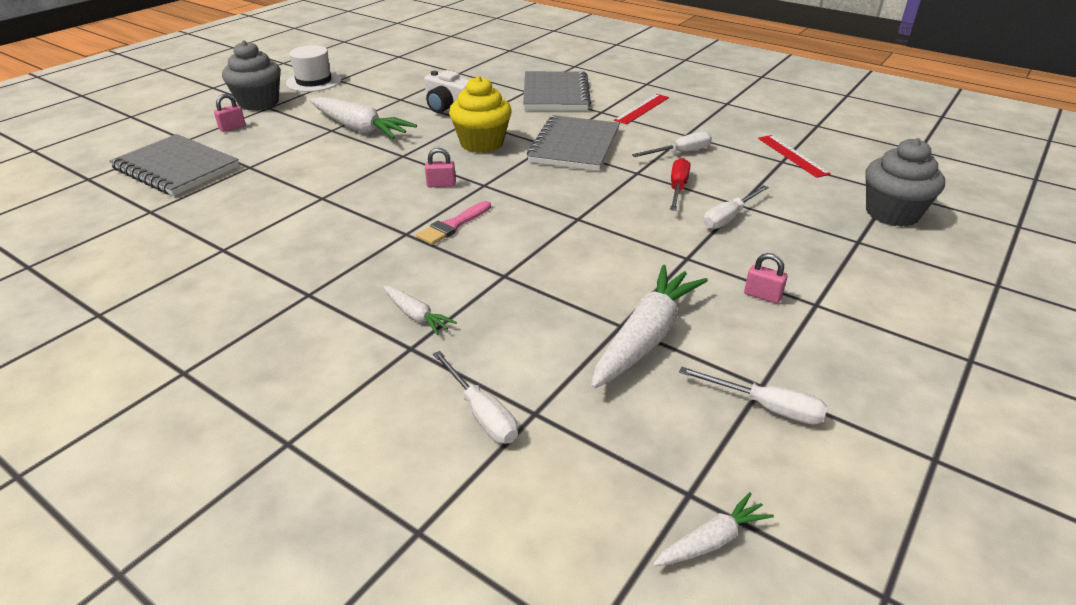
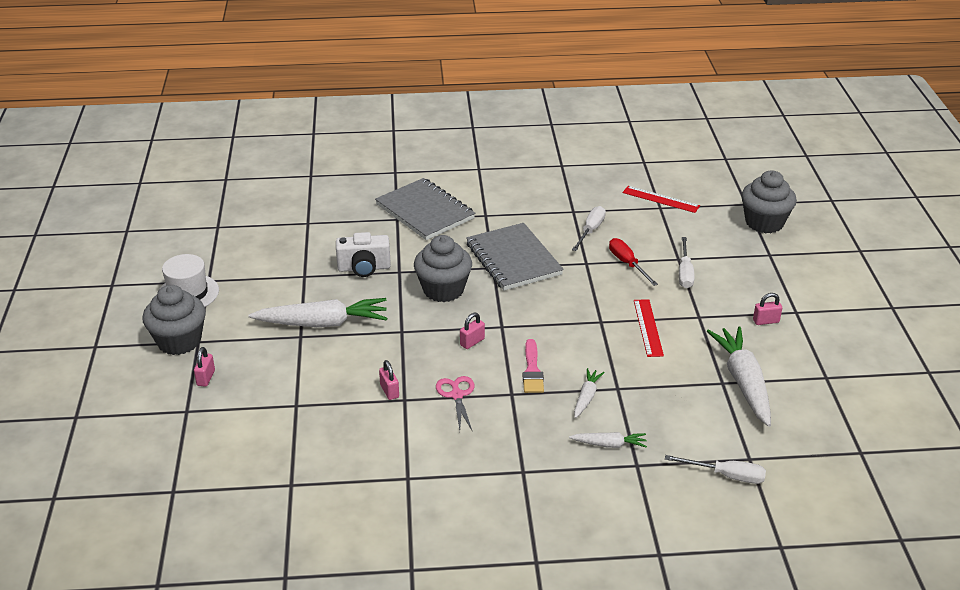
camera: 40 degrees left, 0 degrees up
(176, 168) = (234, 440): grey notebook -> none
(322, 187) = (389, 391): none -> pink padlock
(363, 213) = (457, 395): none -> pink scissors
(482, 143) = (443, 290): yellow cupcake -> grey cupcake
(642, 109) = (511, 198): red ruler -> red ruler (648, 327)
(711, 540) = (892, 466): white carrot -> white carrot (586, 397)
(766, 407) = (841, 388): white screwdriver -> none

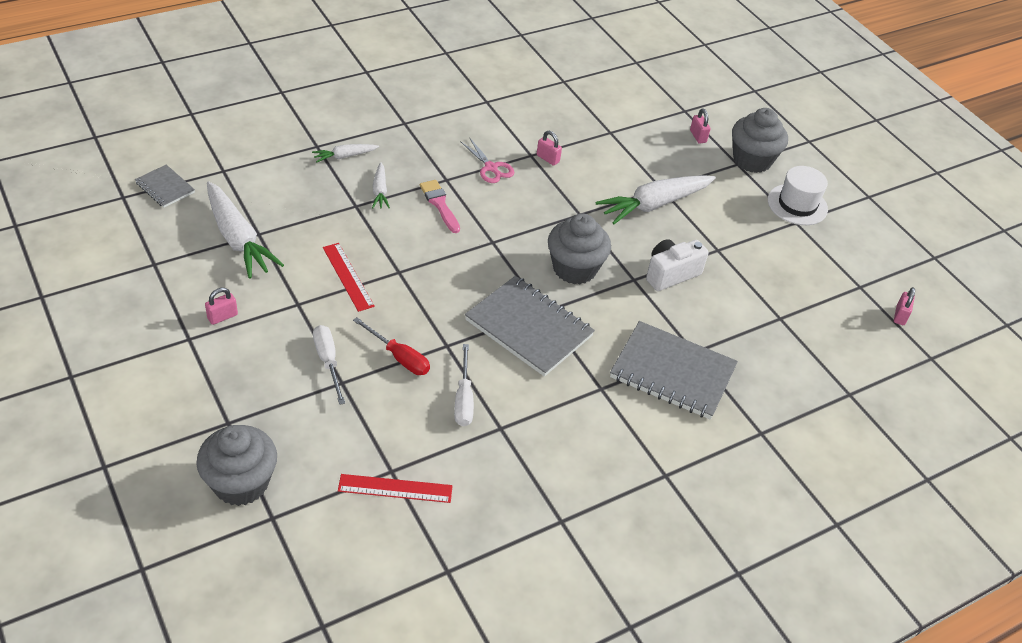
camera: 150 degrees right, 10 degrees up
(472, 342) = (509, 219): pink padlock -> pink padlock (900, 316)
(726, 475) = (241, 153): white screwdriver -> none
(815, 452) = (165, 187): none -> grey notebook

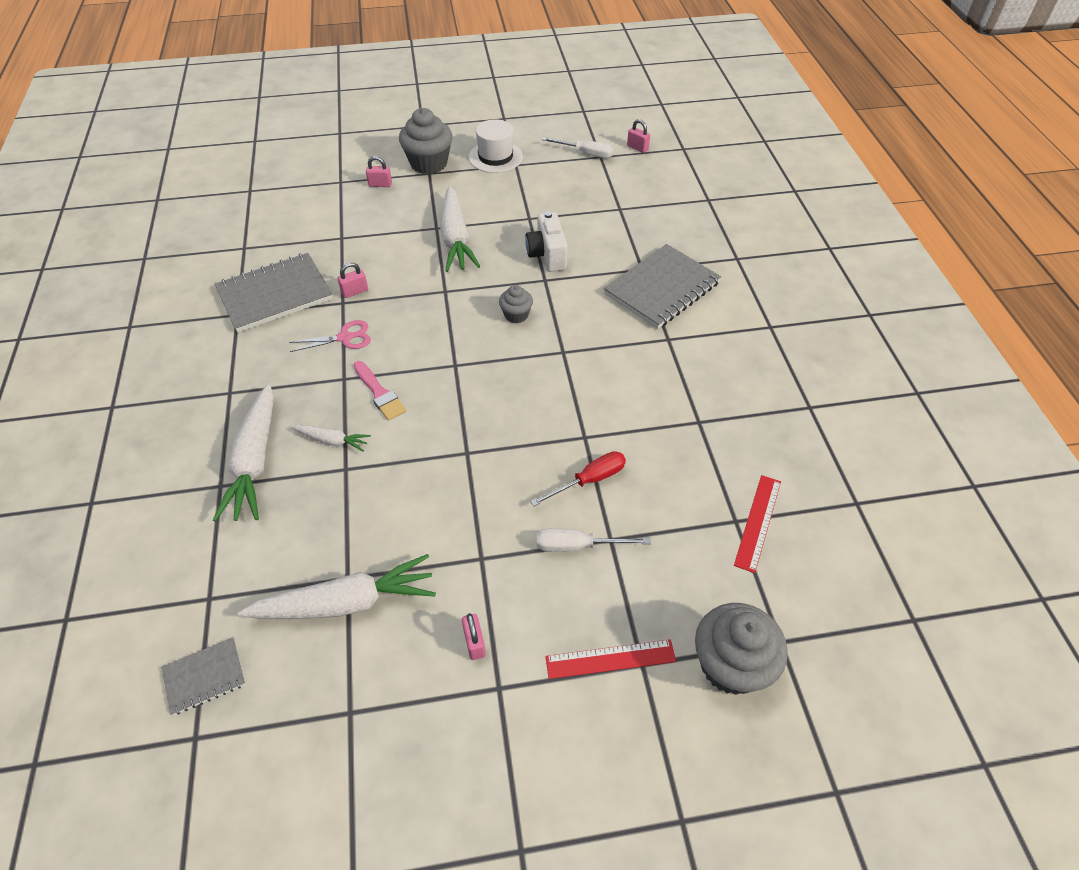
camera: 65 degrees left, 5 degrees up
(345, 156) = (255, 461): white carrot -> white carrot, size x2.00
(348, 276) = (456, 500): red ruler -> red ruler (610, 659)
(439, 204) = (379, 393): pink brush -> pink brush turned 120 degrees counterclockwise
(463, 399) = (657, 440): white screwdriver -> white screwdriver (585, 153)
(528, 328) = (581, 368): grey notebook -> grey notebook (275, 295)
(574, 268) = (516, 315): grey cupcake -> grey cupcake, size x0.54

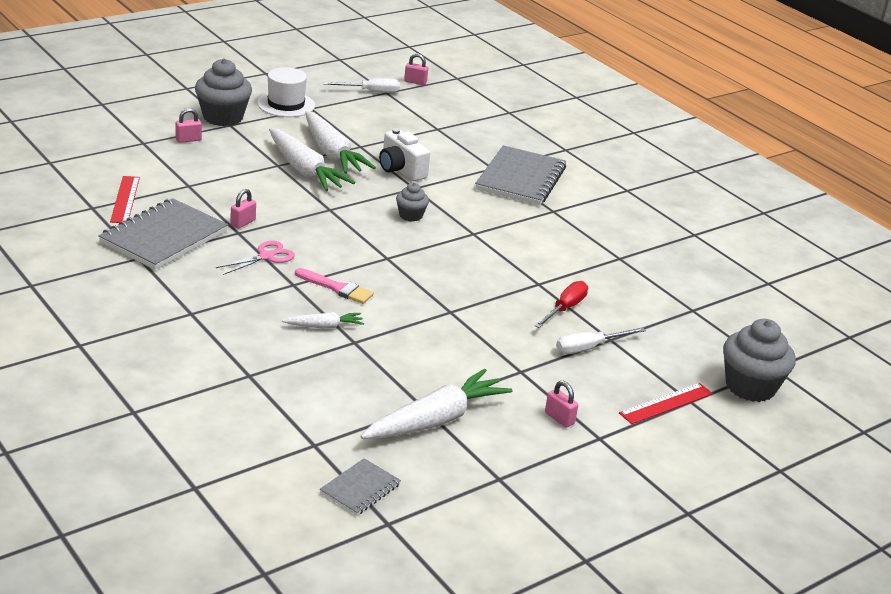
camera: 30 degrees left, 20 degrees down
(255, 461) = (266, 353): white carrot -> white carrot (332, 153)
(757, 522) = (708, 307): red ruler -> red ruler (125, 199)

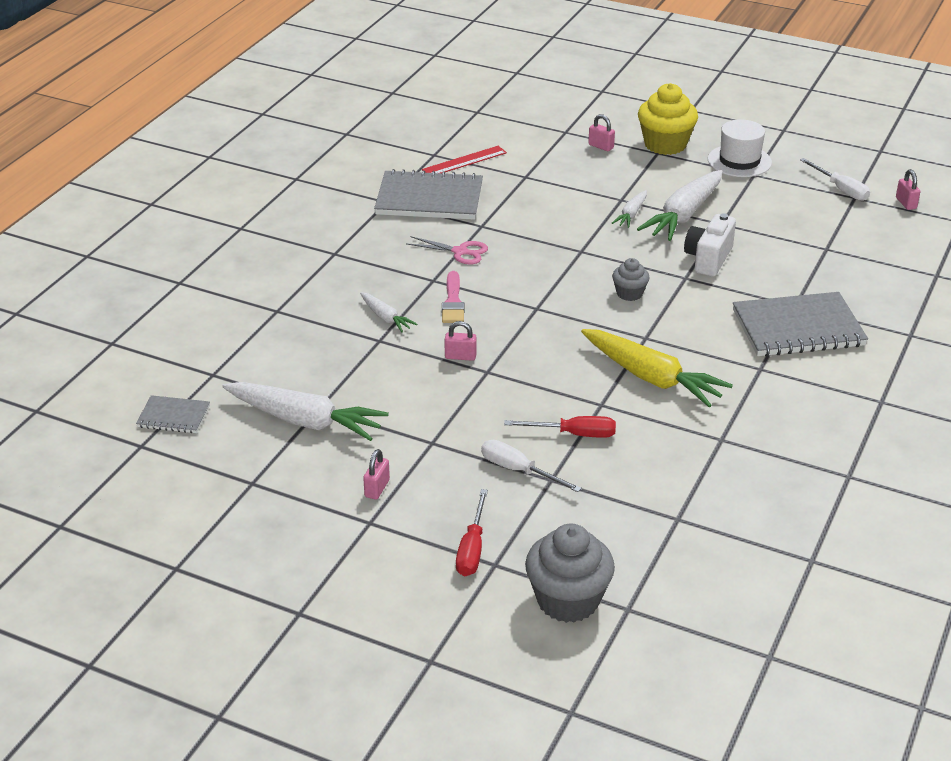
camera: 65 degrees right, 5 degrees up
(223, 117) = (665, 144): grey cupcake -> yellow cupcake
(243, 223) = (499, 221): pink padlock -> pink padlock (460, 356)
(304, 170) = (631, 214): white carrot -> white carrot, size x0.50
(525, 252) = (651, 378): none -> yellow carrot
(666, 403) = (472, 549): red ruler -> red screwdriver

